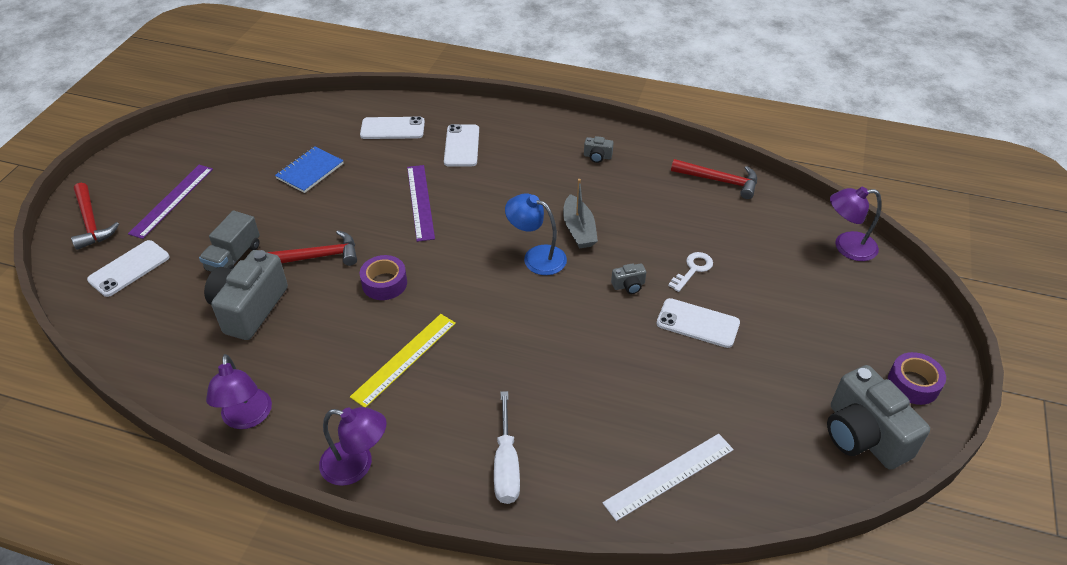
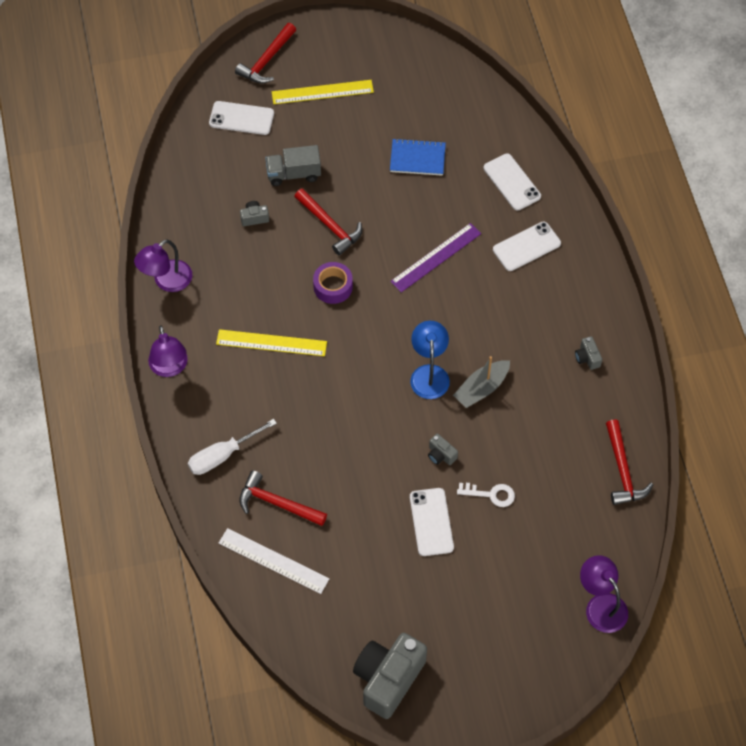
camera: 60 degrees right, 15 degrees up
(172, 200) = (322, 92): purple ruler -> yellow ruler
(249, 308) = (254, 218): grey camera -> grey camera, size x0.42
(600, 440) = (277, 503): none -> red hammer
(913, 384) = (464, 701): purple tape -> none

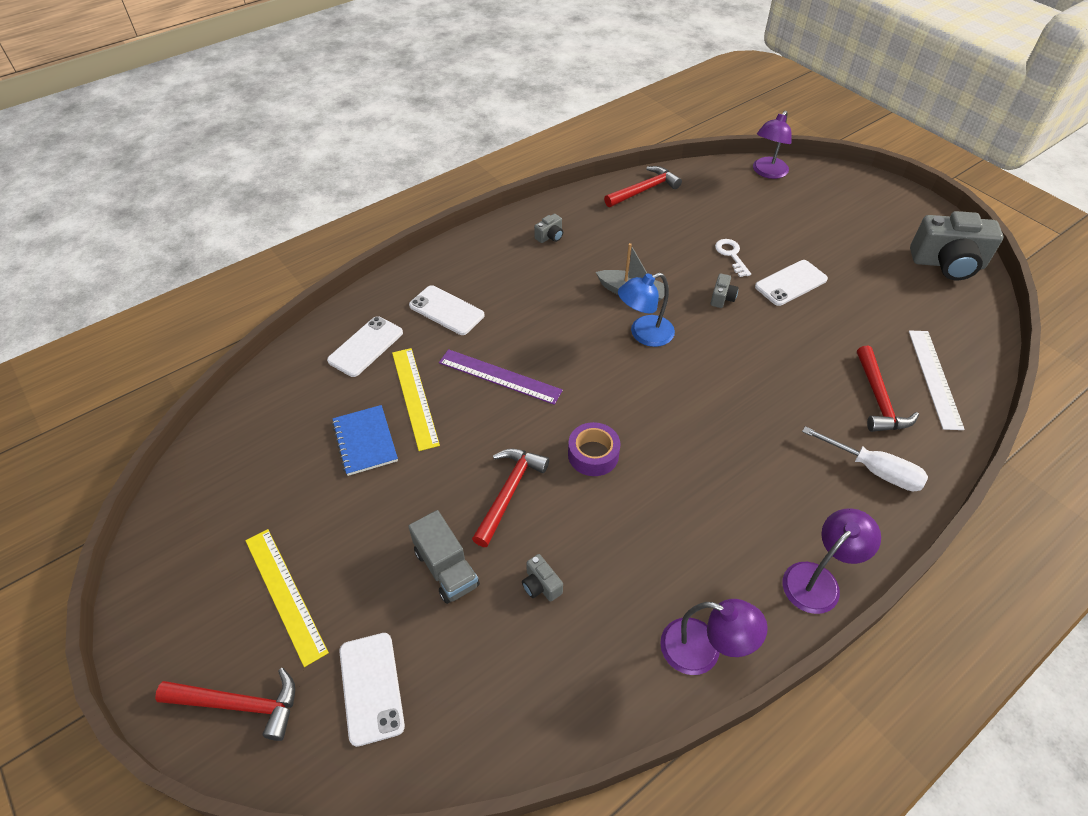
camera: 115 degrees left, 10 degrees down
(271, 343) = (706, 484): yellow ruler -> yellow ruler (415, 397)

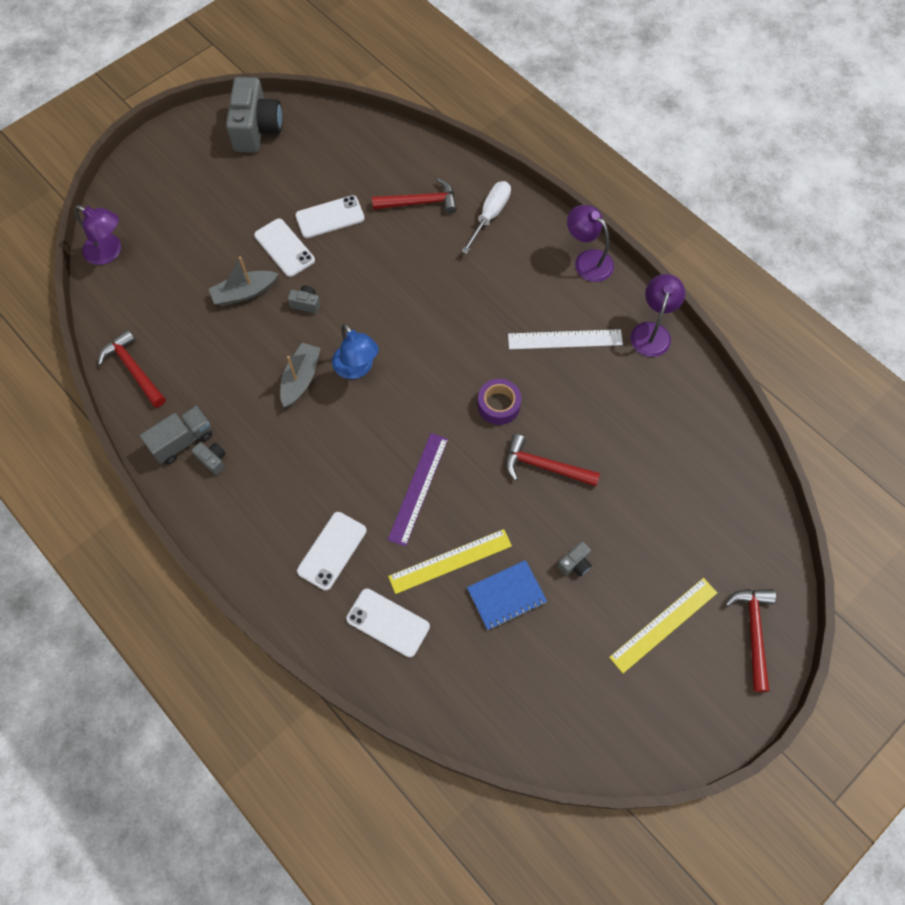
camera: 95 degrees left, 15 degrees up
(371, 687) = (721, 541): white phone -> white phone (330, 217)
(446, 568) = (620, 504): grey truck -> grey truck (182, 441)
(541, 585) = (622, 435): grey camera -> grey camera (575, 563)
(731, 255) = (244, 293): white key -> grey boat
(934, 378) = (394, 163): white ruler -> white ruler (565, 339)

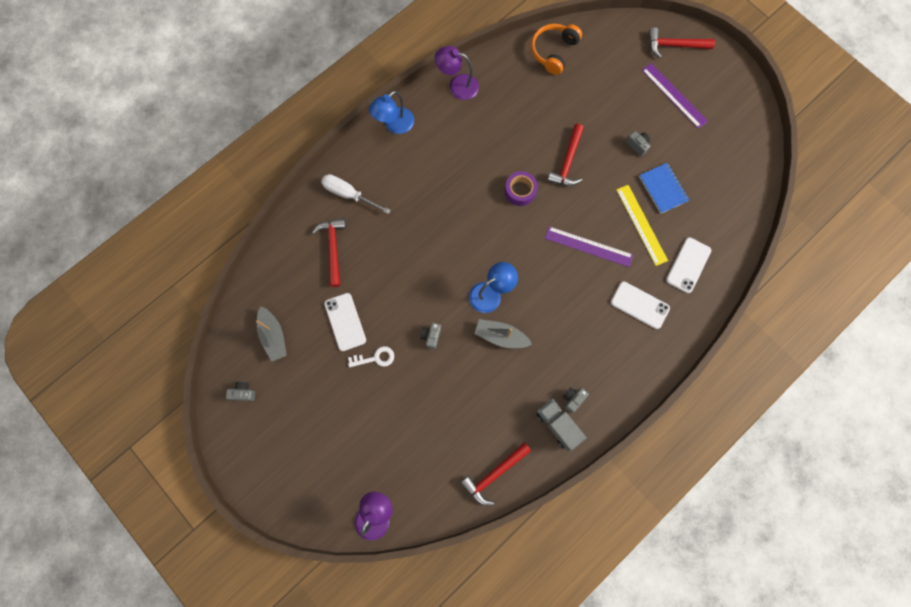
camera: 90 degrees left, 10 degrees up
(244, 293) = (420, 388): grey boat -> grey boat (273, 336)
(256, 129) = (243, 393): grey camera -> grey camera, size x0.42
(284, 248) = (375, 358): white phone -> white key
(565, 339) = (464, 144): white ruler -> none
(587, 260) = (394, 125): purple lamp -> blue lamp
(663, 624) = (674, 95): yellow ruler -> purple ruler
(719, 454) = (553, 51): none -> orange headphones

